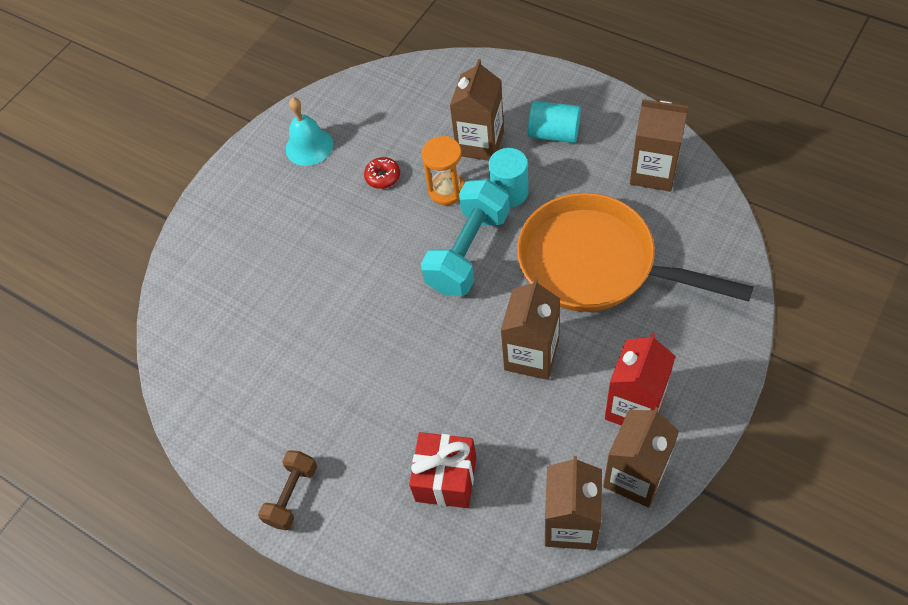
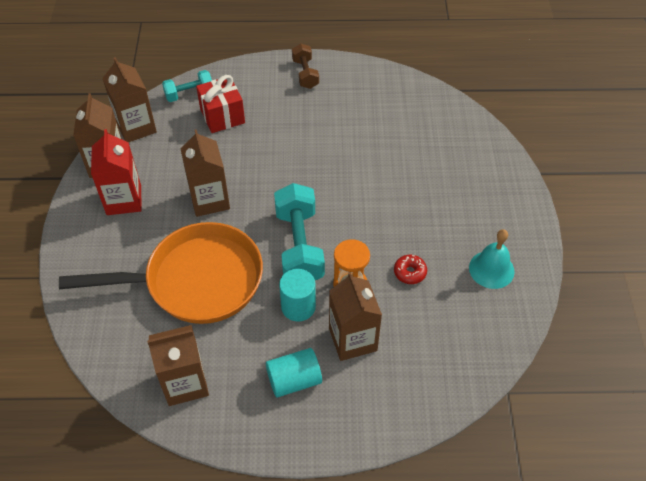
camera: 140 degrees right, 5 degrees down
(468, 548) = (189, 94): none -> turquoise dumbbell

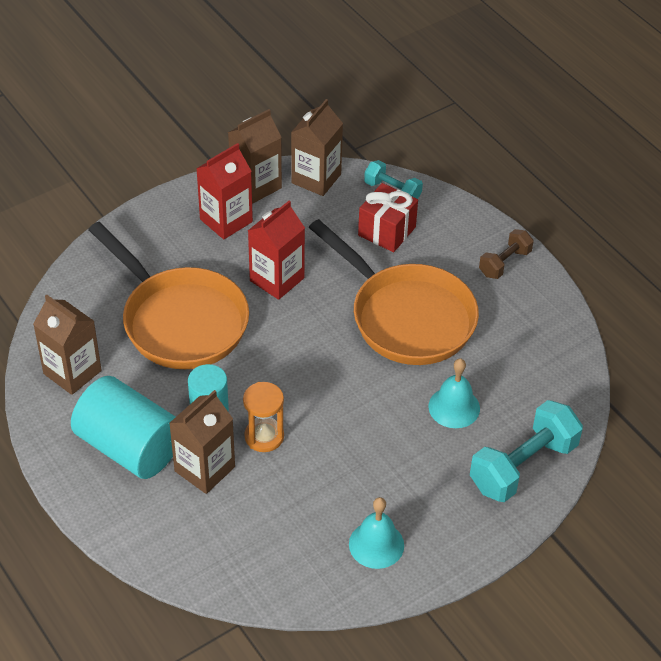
camera: 55 degrees right, 5 degrees down
(209, 200) = (277, 279): brown carton -> red carton
(294, 380) = (129, 447): turquoise cylinder -> turquoise cylinder, size x1.75
(299, 246) = (278, 374): turquoise dumbbell -> turquoise dumbbell (523, 466)
(308, 147) = (406, 317): none -> orange pan
(405, 164) = (454, 407): none -> turquoise bell
(410, 272) = (317, 477): red donut -> none

